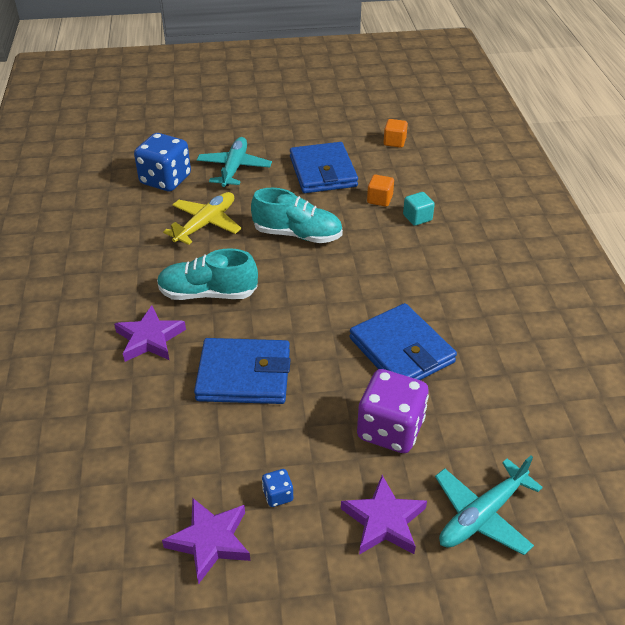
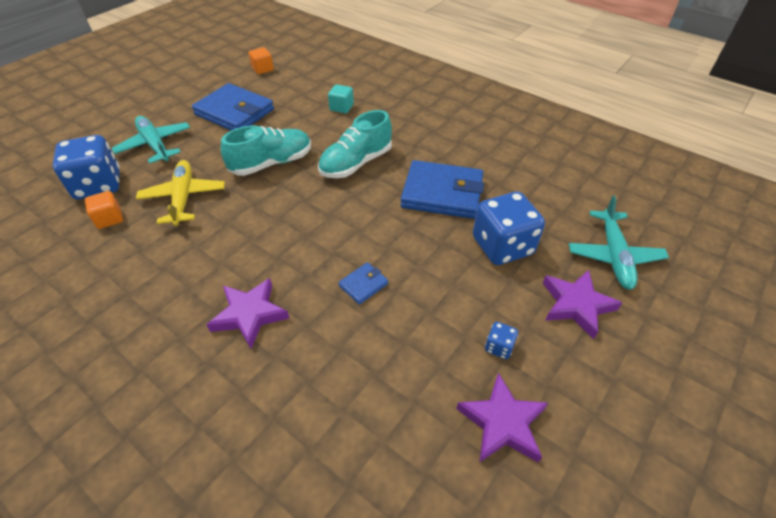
camera: 45 degrees left, 5 degrees up
(208, 293) = (255, 247): turquoise shoe -> turquoise shoe (356, 163)
(244, 375) = (363, 285): blue wallet -> blue wallet, size x0.44
(379, 199) = (301, 109): orange cube -> orange cube (109, 219)
(390, 429) = (502, 246): purple dice -> blue dice

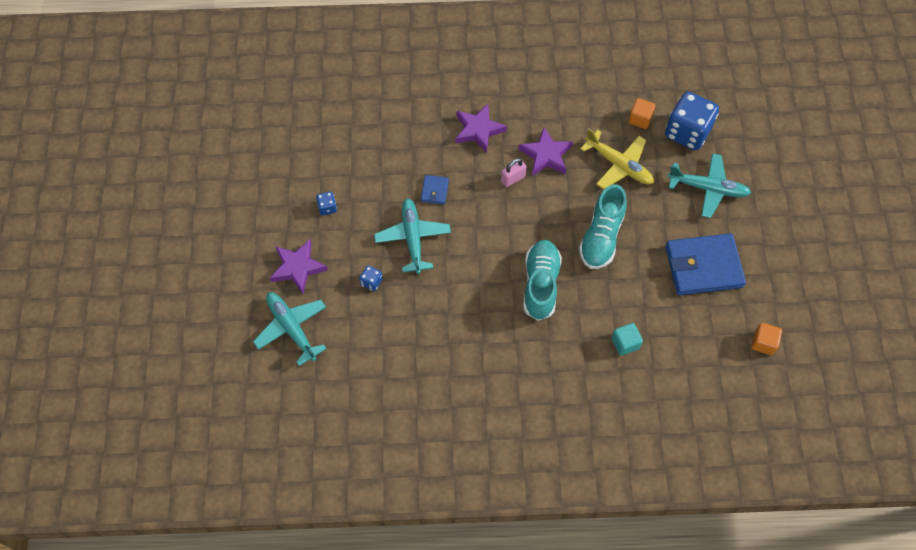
camera: 140 degrees right, 15 degrees up
(279, 245) = (513, 179): none -> pink padlock
(428, 256) = (413, 238): none -> turquoise plane
(442, 193) = (449, 302): blue wallet -> none
(502, 246) = (371, 282): blue dice -> blue dice, size x0.43
(502, 423) = (300, 170): purple star -> purple star (546, 155)

